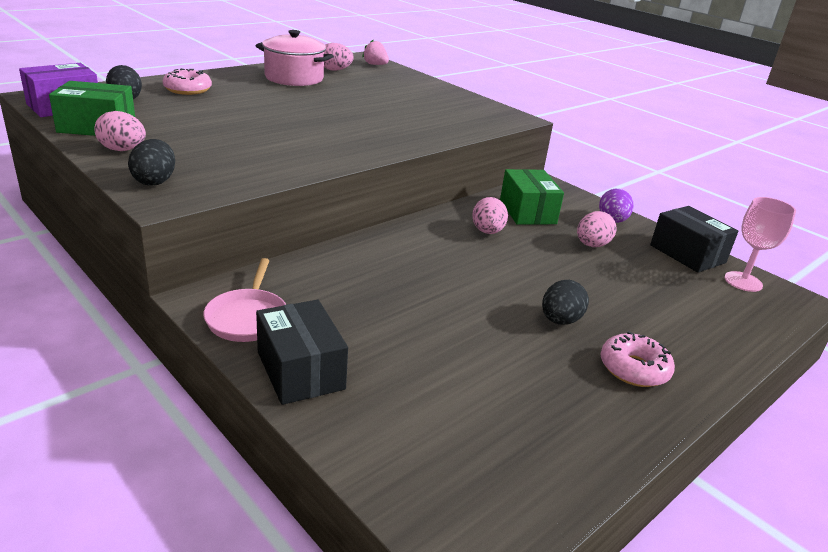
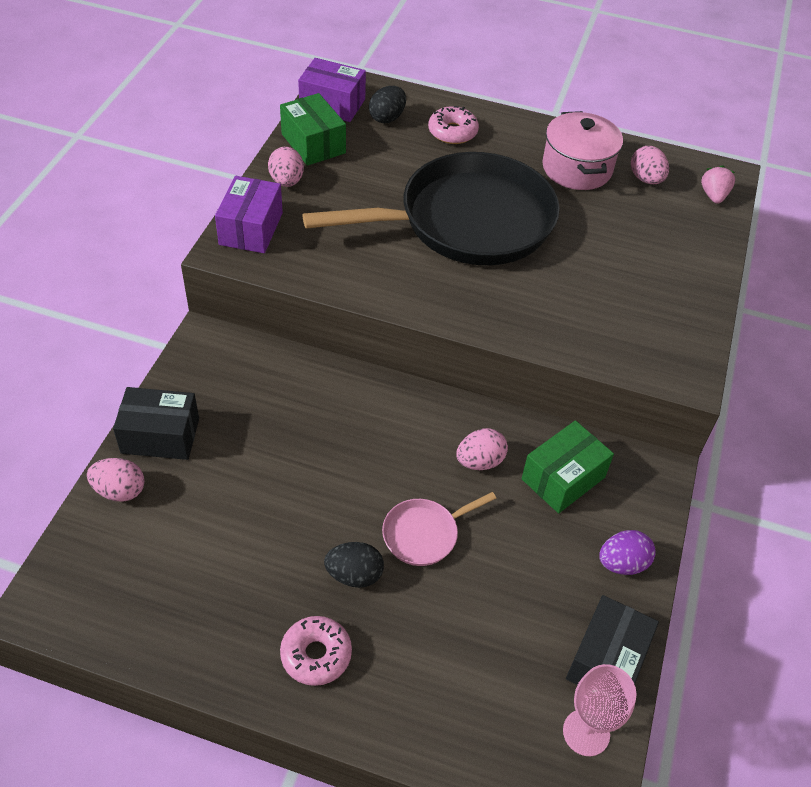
camera: 60 degrees right, 20 degrees up
(155, 181) = (251, 229): black egg -> purple box
(247, 317) = (201, 374): pink pan -> pink pan (424, 534)
(291, 116) = (467, 221): none -> black pan
(300, 370) = (160, 436): black box -> black box turned 60 degrees clockwise
(591, 245) = (537, 560): pink egg -> pink egg (120, 491)

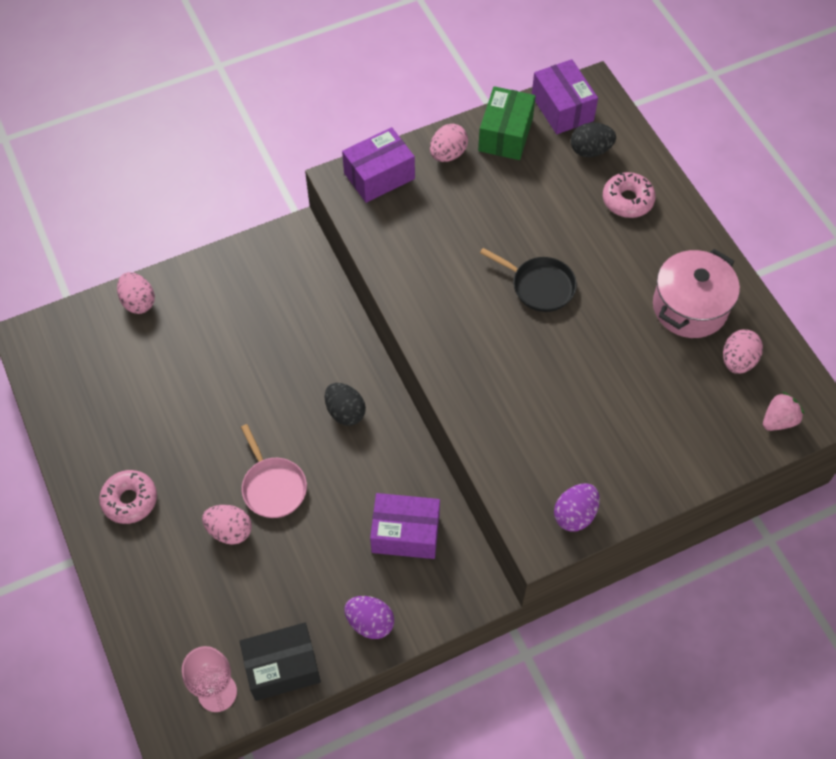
camera: 50 degrees right, 10 degrees up
(160, 436) = (197, 284): black box -> none
(354, 575) = (203, 473): black egg -> black egg (345, 412)
(424, 534) = (273, 487): pink pan -> pink pan turned 135 degrees counterclockwise
(467, 221) = (539, 286): black pan -> black pan, size x0.41
(480, 461) = (365, 472): pink egg -> pink egg (229, 531)
(563, 478) = (405, 533): green box -> purple box
(685, 344) = (575, 515): none -> purple egg

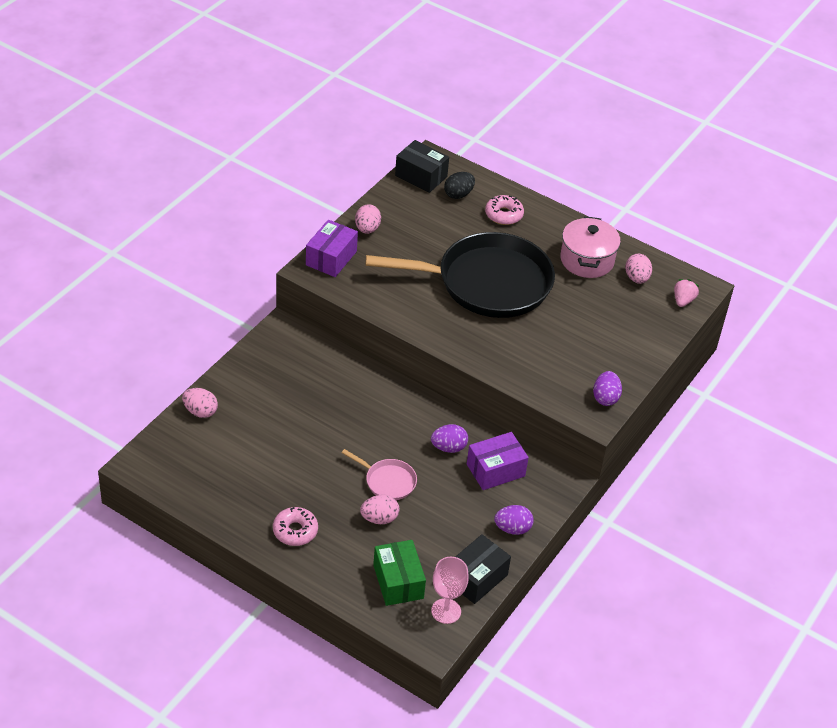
camera: 35 degrees left, 15 degrees down
(345, 412) = (401, 419): black egg -> none
(372, 476) = (448, 447): none -> purple egg
(505, 134) = (396, 204): green box -> green box (398, 582)
(539, 286) = (487, 283): black pan -> black pan, size x2.44
(562, 108) = (421, 176): purple box -> black box

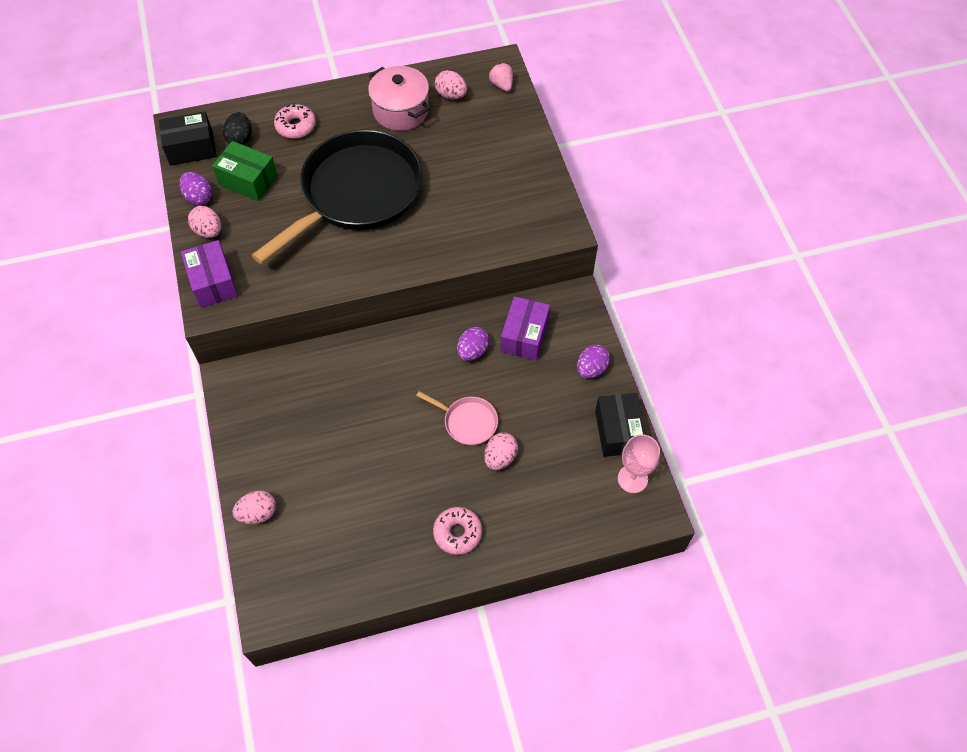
camera: 45 degrees left, 15 degrees up
(388, 481) = (467, 422): pink pan -> pink pan turned 45 degrees clockwise
(398, 582) = (575, 492): green box -> green box (248, 180)
(605, 398) = (550, 208): purple egg -> purple egg (199, 197)

